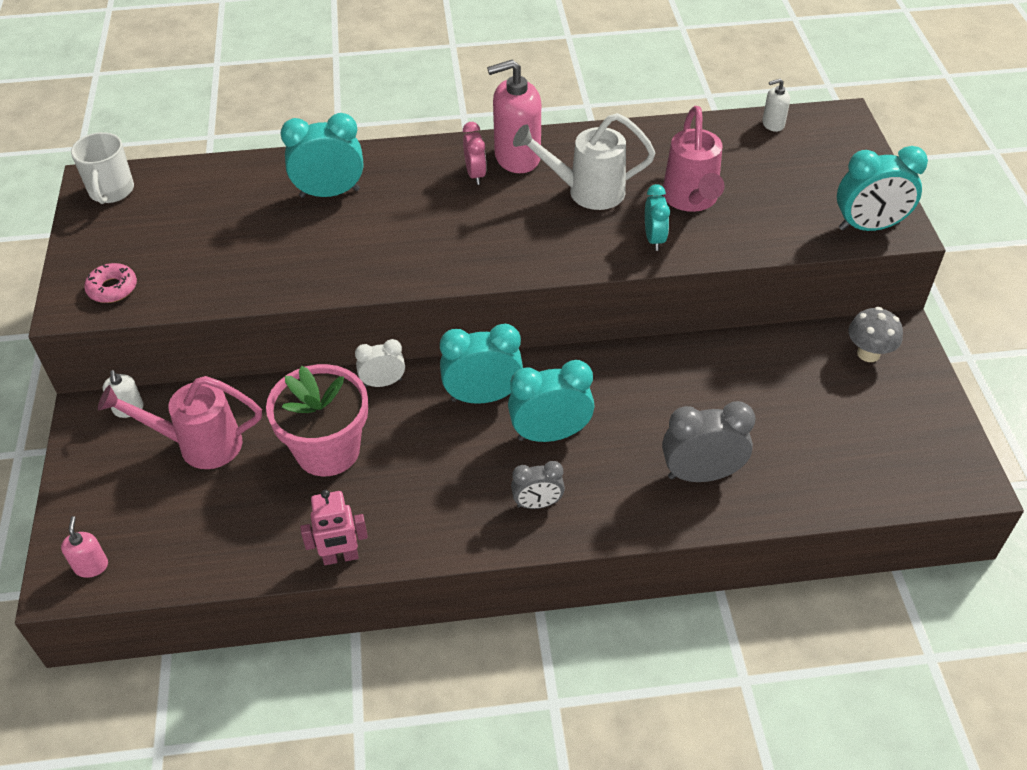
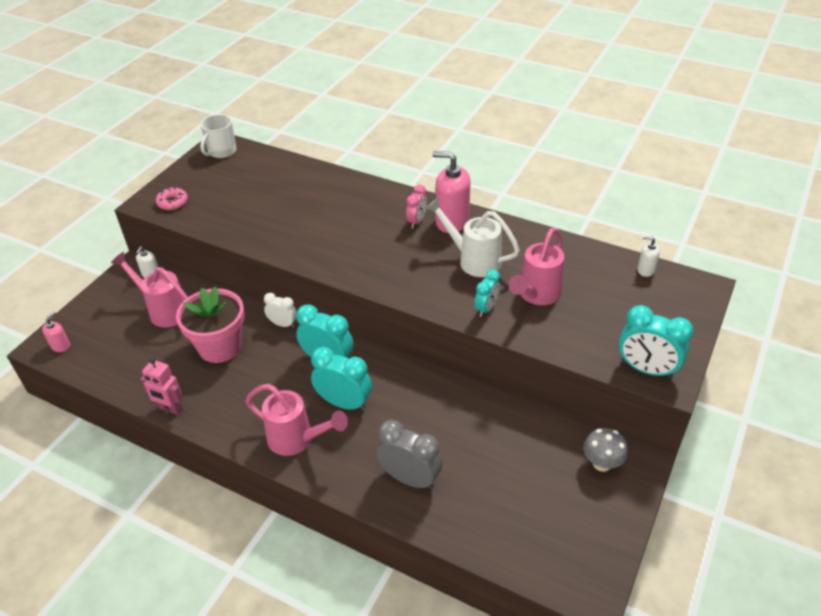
camera: 35 degrees right, 5 degrees down
(330, 193) = (326, 198): turquoise clock -> none
(537, 504) = (297, 440): grey clock -> pink watering can

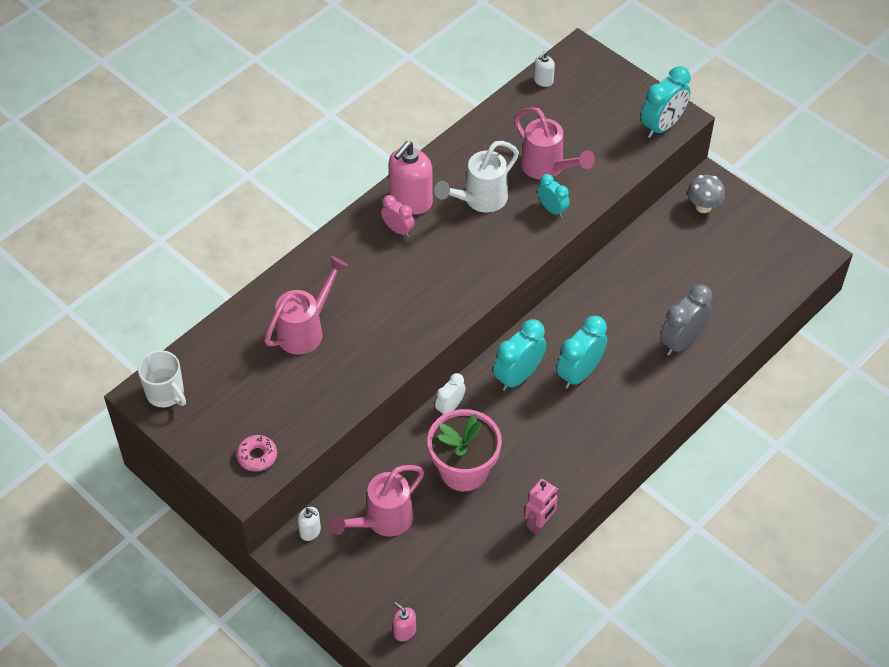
camera: 75 degrees left, 10 degrees up
(297, 440) = (613, 419): pink watering can -> pink watering can (306, 329)

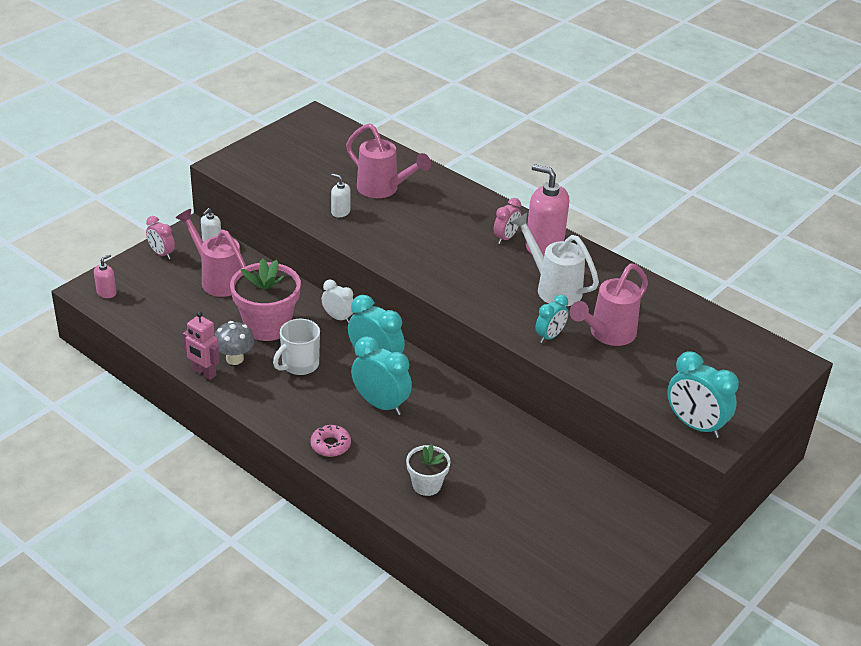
camera: 85 degrees right, 15 degrees down
(166, 393) = (316, 126): white mug -> white mug (299, 365)
(257, 456) = (251, 169): pink donut -> pink donut (330, 445)
(332, 581) = (161, 254): none -> pink clock
(543, 80) = (736, 334): white soap dispenser -> white soap dispenser (340, 212)
(682, 341) = (426, 485): grey clock -> white flower pot
(703, 206) = (629, 514): grey mushroom -> grey mushroom (234, 359)

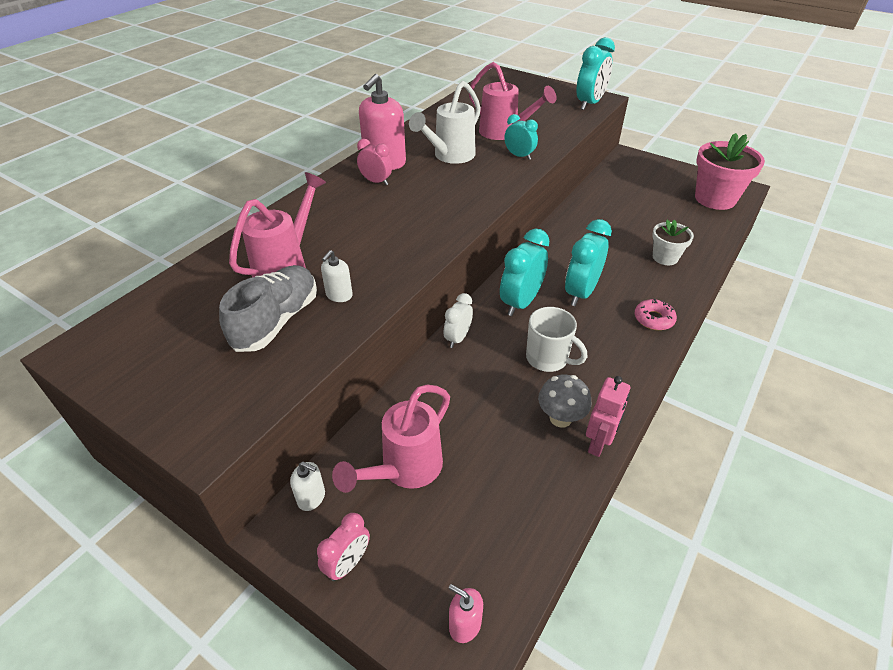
camera: 95 degrees left, 5 degrees up
(267, 326) = (490, 398): pink flower pot -> pink flower pot (715, 199)
(320, 186) = (276, 321): none -> grey shoe

